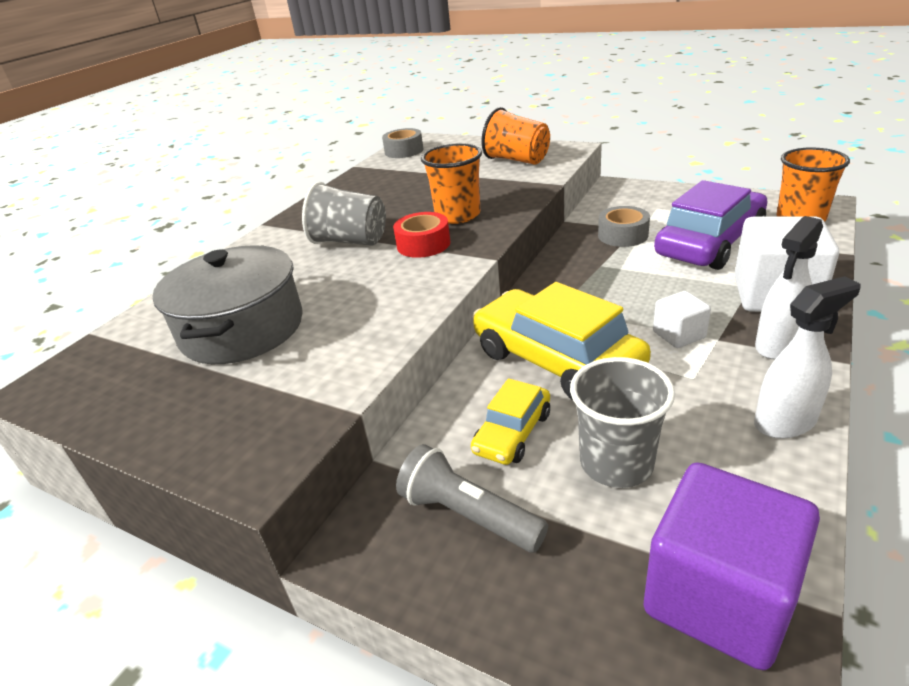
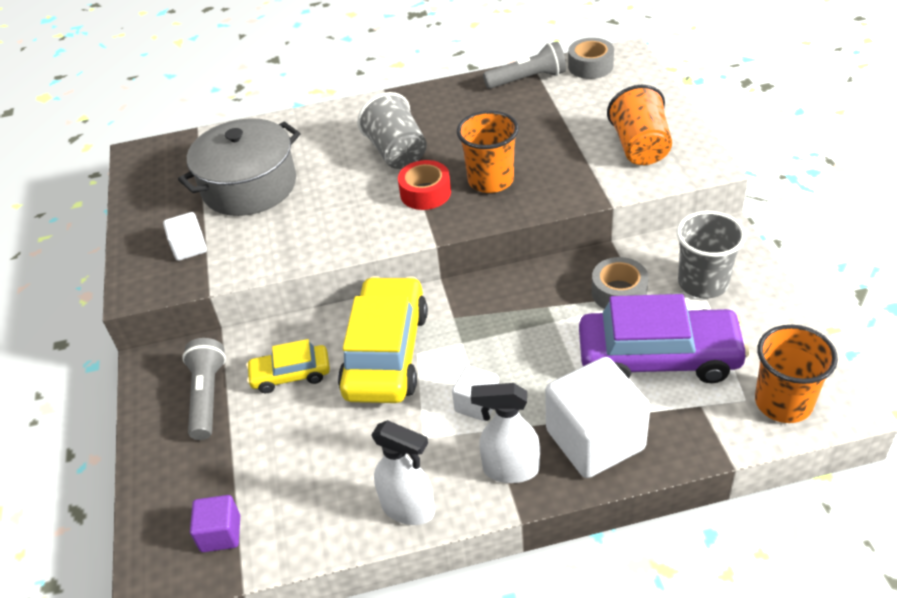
camera: 50 degrees right, 10 degrees up
(259, 401) = (189, 248): none -> white cube
(373, 172) = (527, 79): none -> grey flashlight
(616, 463) = (299, 439): grey cup -> grey cup (703, 283)
(718, 597) = (220, 534): purple cube -> purple cube, size x0.51

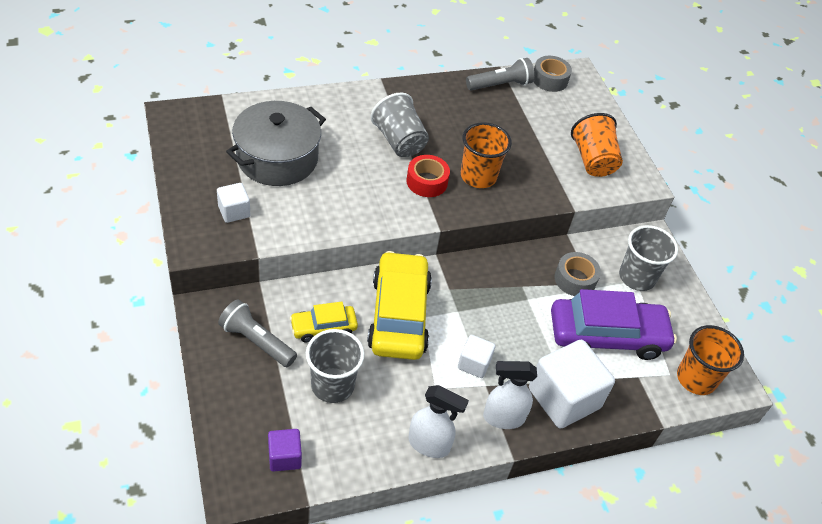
camera: 15 degrees left, 5 degrees up
(207, 396) = (257, 341): grey flashlight -> grey flashlight turned 45 degrees counterclockwise
(293, 442) = (332, 385): none -> grey cup

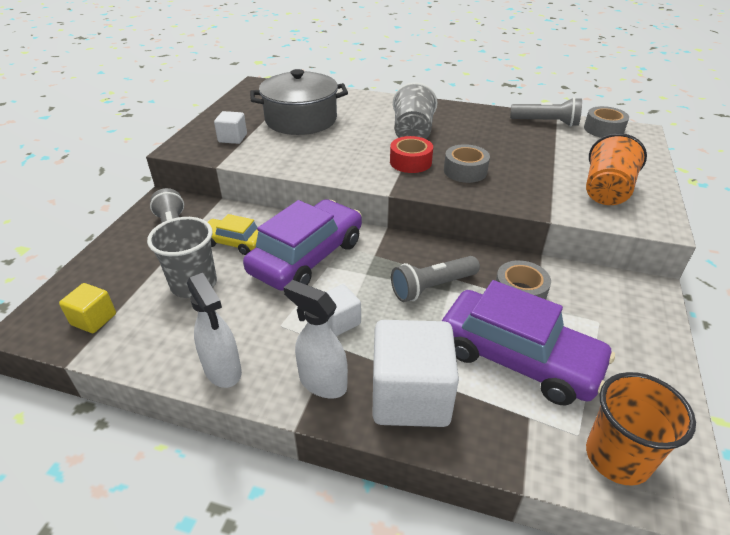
camera: 40 degrees right, 10 degrees down
(284, 457) = (94, 319): purple cube -> yellow cube
(399, 315) = (307, 257): yellow car -> purple car
(478, 176) = (465, 171): orange cup -> grey tape
(514, 301) = (432, 287): none -> grey flashlight
(637, 277) = (602, 318): grey cup -> none

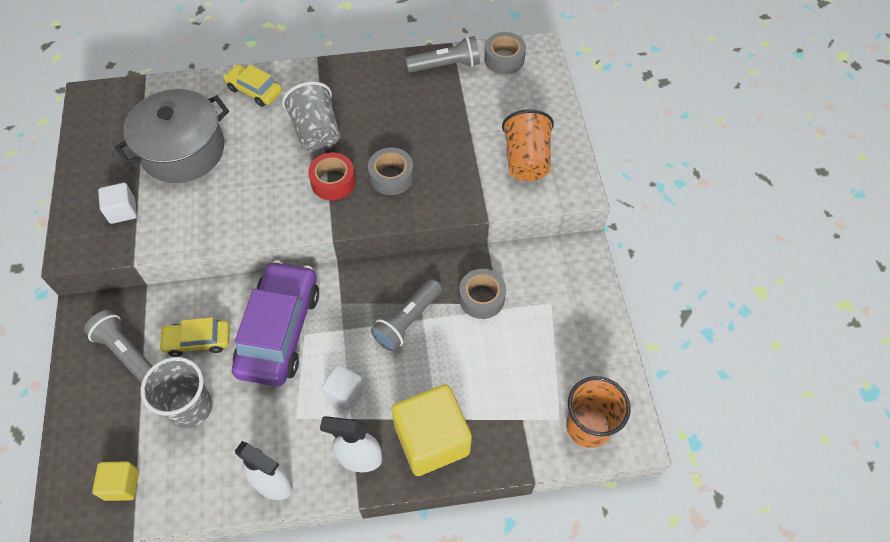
camera: 25 degrees left, 20 degrees up
(376, 104) = (254, 90): none -> yellow car
(410, 396) = (432, 440): white cube -> yellow cube
(518, 358) = (499, 368): purple car -> none

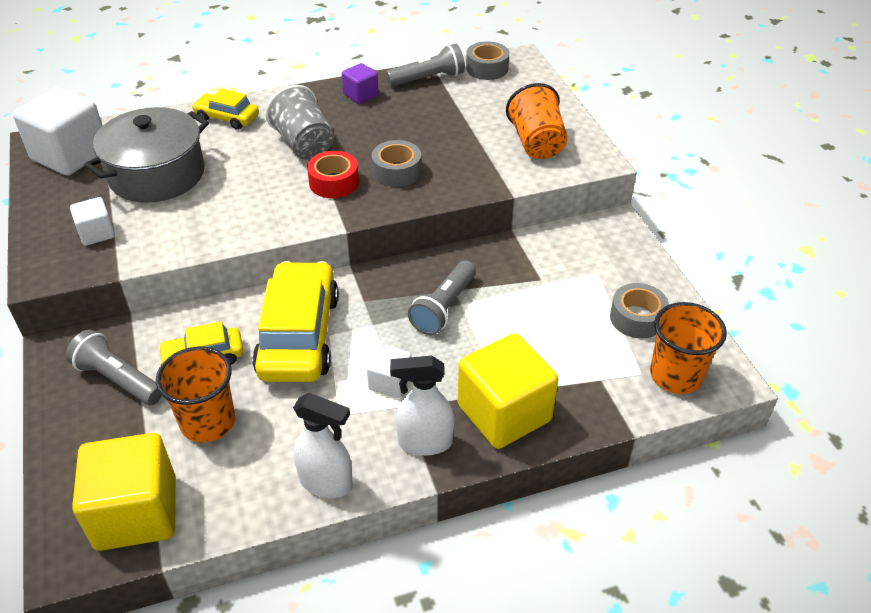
camera: 10 degrees left, 15 degrees down
(113, 117) = (70, 155): none -> white cube
(122, 485) = (136, 513): yellow cube -> yellow cube, size x1.98
(190, 407) = (208, 422): grey cup -> orange cup
(279, 330) = (299, 335): purple car -> yellow car
(379, 78) = (361, 95): none -> purple cube
(481, 298) = (520, 277): grey tape -> grey tape (637, 318)

